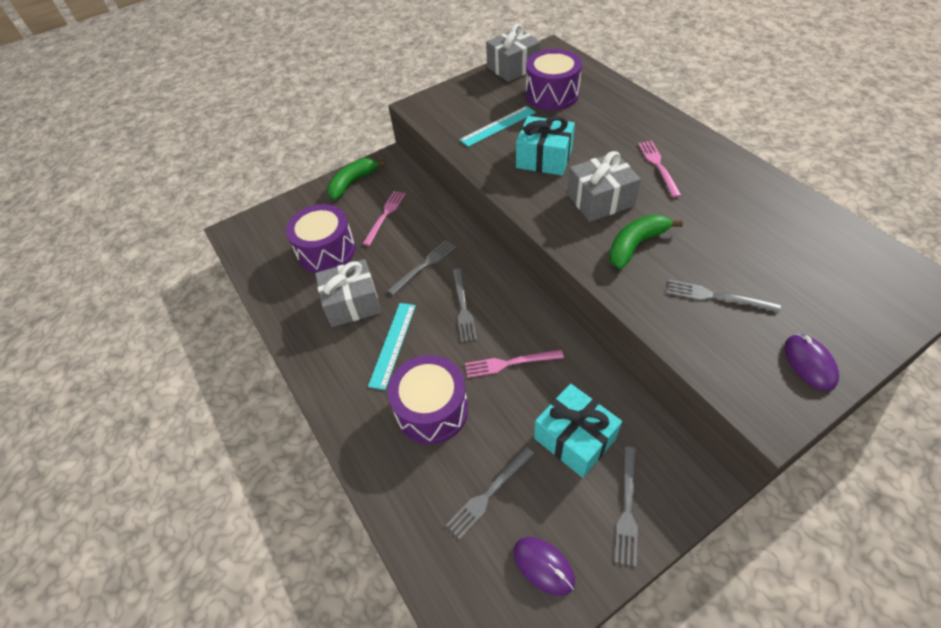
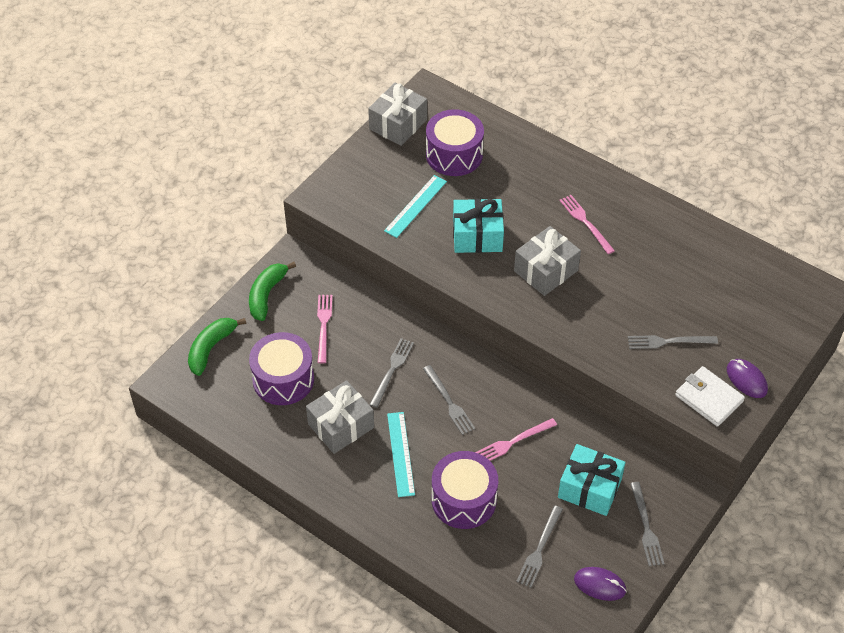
camera: 25 degrees left, 0 degrees up
(636, 245) = (591, 310): green banana -> green banana (211, 348)
(752, 373) = (709, 398): none -> white wallet

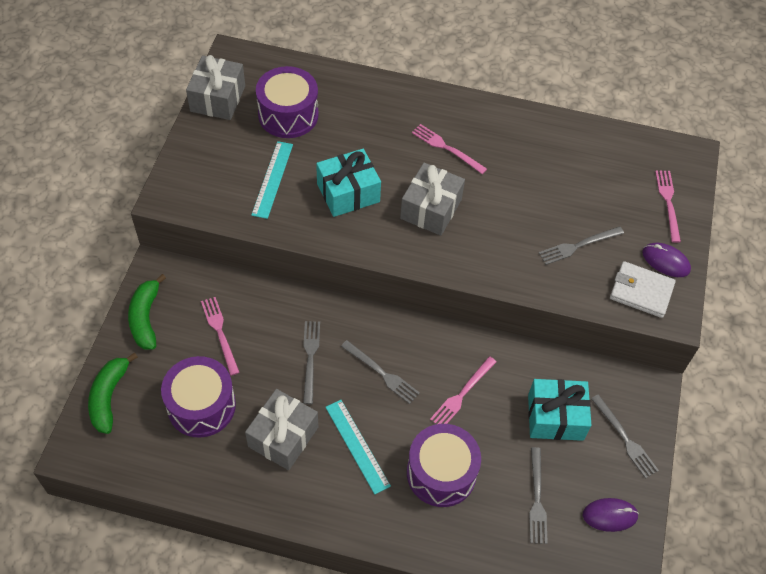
camera: 25 degrees left, 5 degrees up
(776, 330) = (668, 203): none -> pink fork

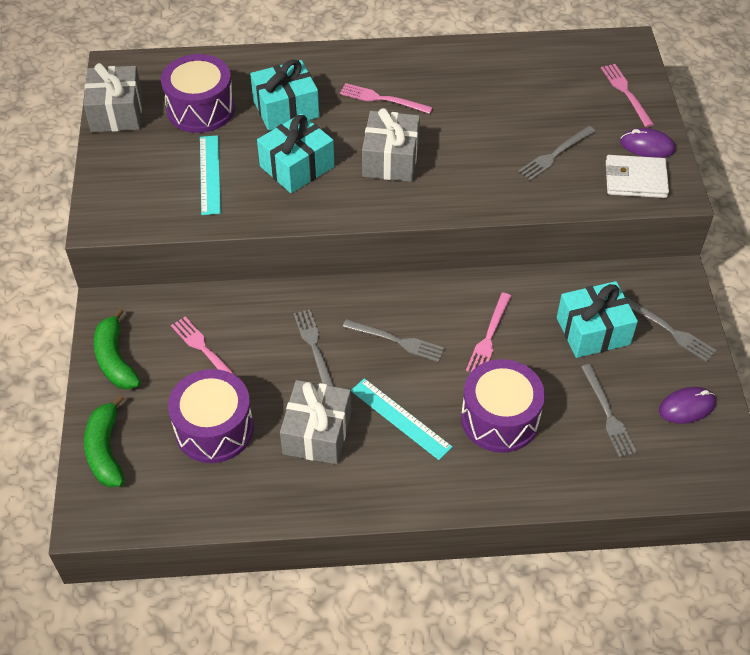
camera: 15 degrees left, 5 degrees down
(360, 134) = (286, 109): none -> turquoise gift

